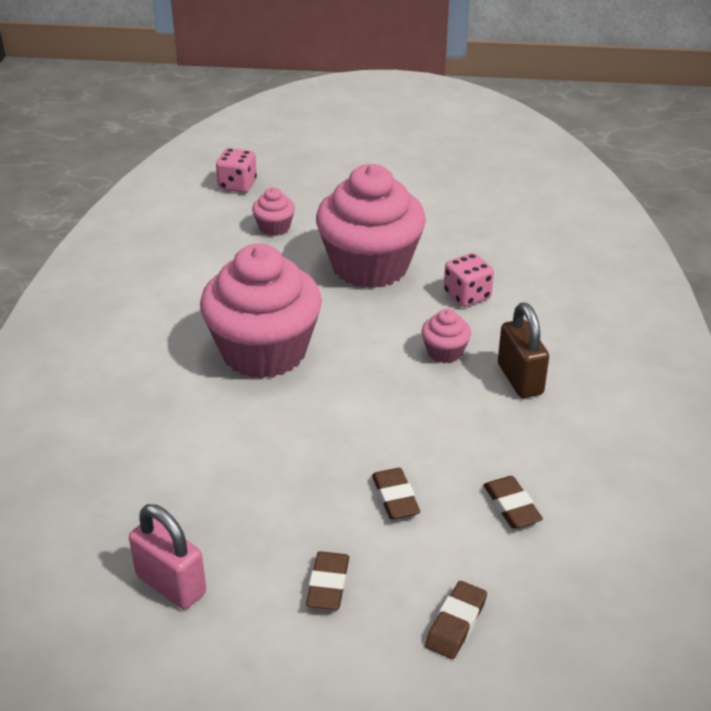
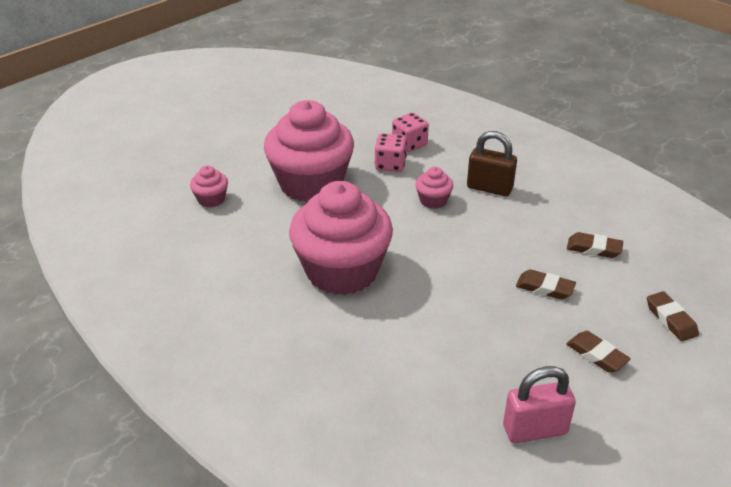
camera: 50 degrees left, 0 degrees up
(237, 185) = (135, 190): pink dice -> pink dice (409, 144)

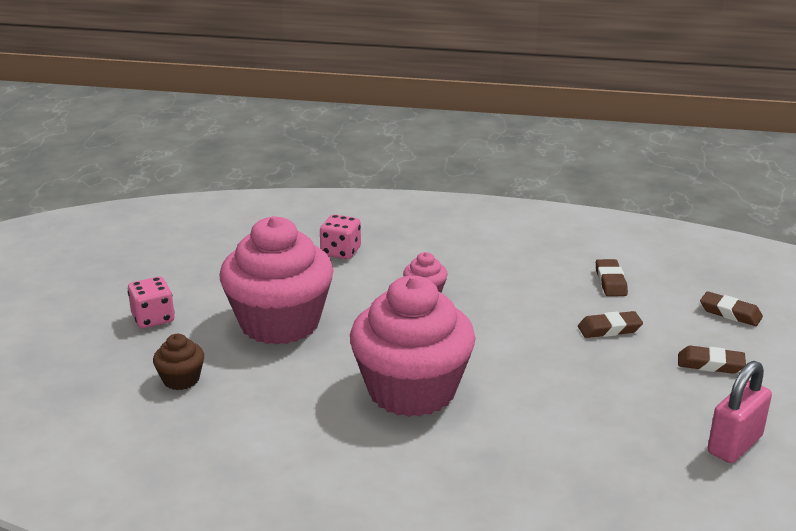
camera: 35 degrees left, 10 degrees down
(211, 199) = (181, 379): pink cupcake -> brown cupcake
(390, 165) = (343, 277): pink dice -> pink dice (153, 318)
(489, 188) = (464, 264): brown padlock -> none
(594, 248) = (610, 282): brown eraser -> brown eraser turned 75 degrees counterclockwise

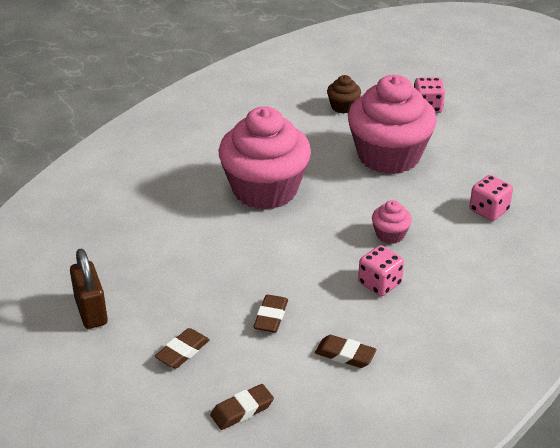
camera: 115 degrees right, 10 degrees up
(503, 284) = (379, 283): none -> pink dice
(734, 445) = (91, 311): pink padlock -> brown padlock

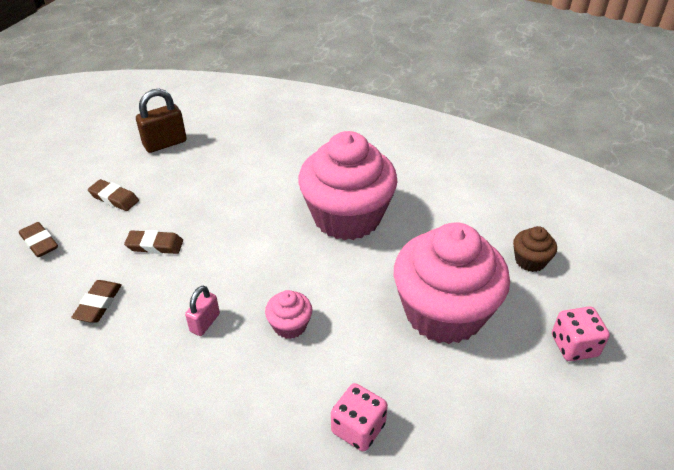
camera: 80 degrees right, 5 degrees up
(379, 283) = (205, 323): pink dice -> pink padlock

